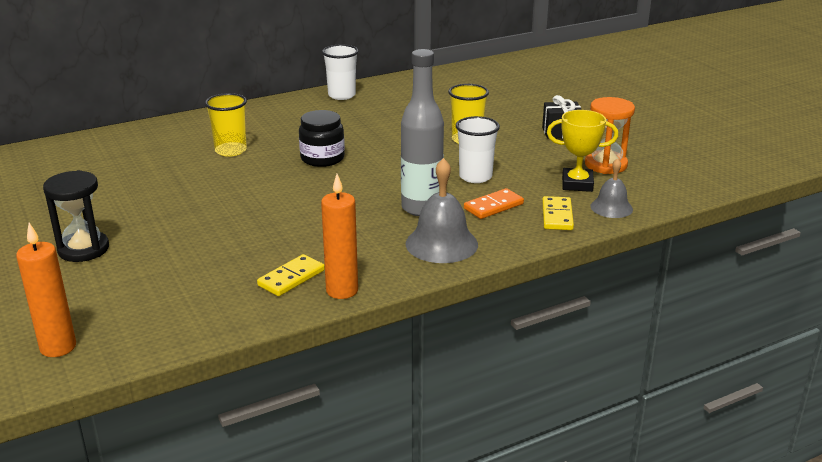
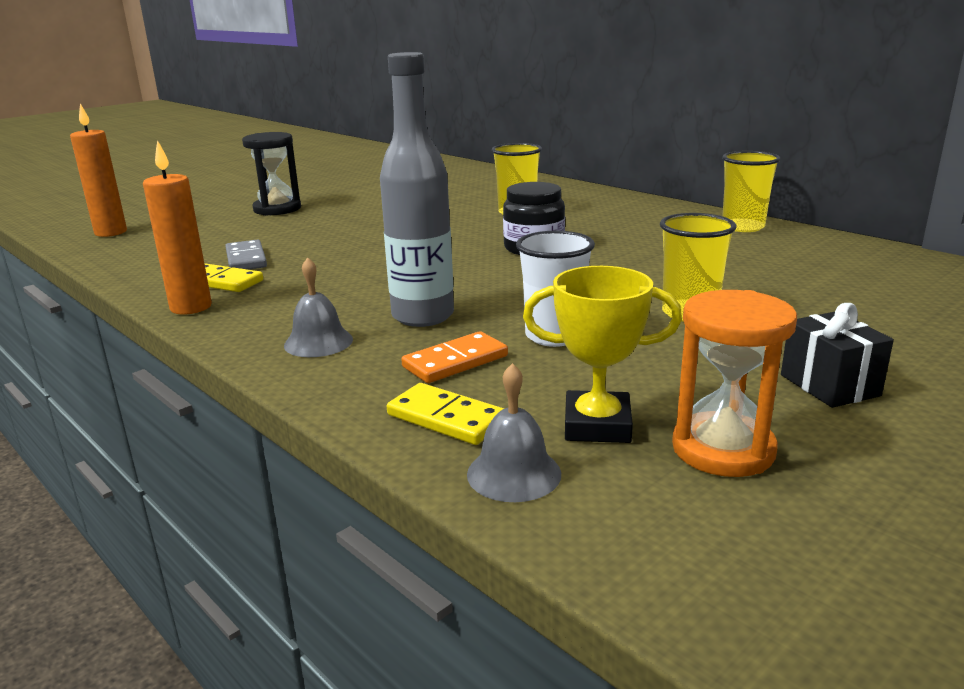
camera: 75 degrees right, 5 degrees down
(239, 267) = (246, 259): none -> grey domino
(342, 95) = (743, 227): white cup -> yellow cup
(441, 244) = (318, 342): grey bell -> grey bell, size x0.62
(493, 206) = (455, 361): orange domino -> orange domino turned 75 degrees counterclockwise
(557, 216) = (446, 418): yellow domino -> yellow domino turned 45 degrees clockwise
(577, 184) = (597, 425): yellow trophy -> yellow trophy turned 75 degrees counterclockwise

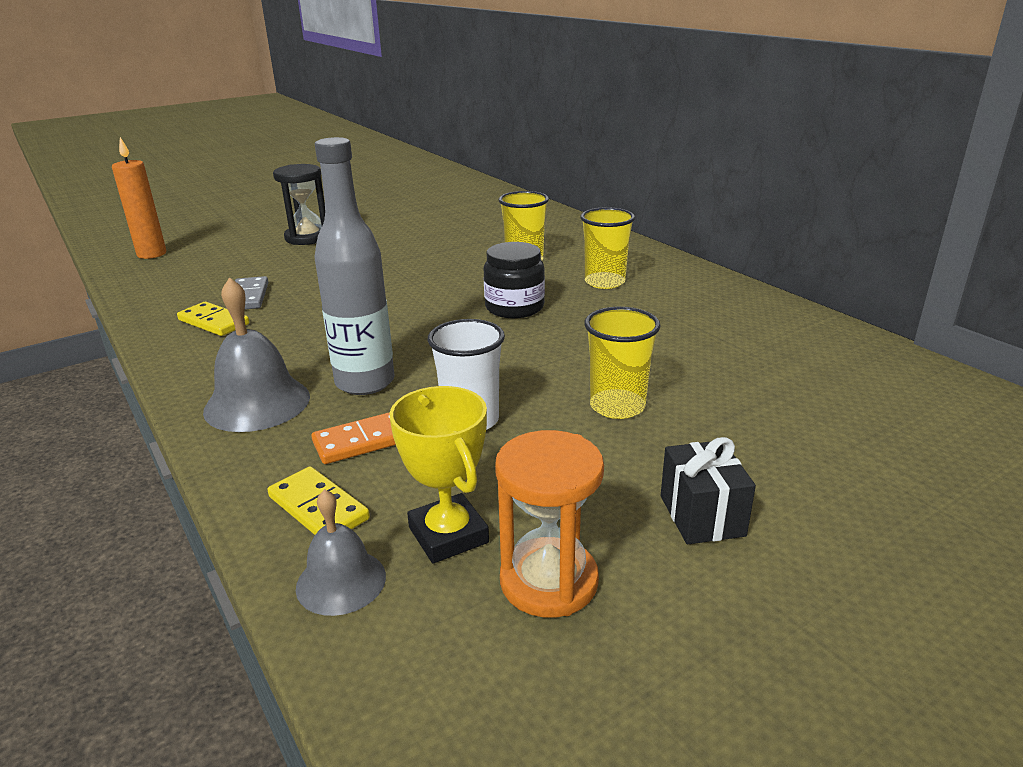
camera: 10 degrees right, 5 degrees up
(191, 307) = (172, 350): orange candle -> none
(318, 342) = (257, 403): grey bell -> grey bell, size x1.62
(597, 425) = (448, 535): yellow trophy -> yellow trophy turned 45 degrees clockwise
(743, 227) = (738, 298): yellow cup -> yellow cup (604, 282)

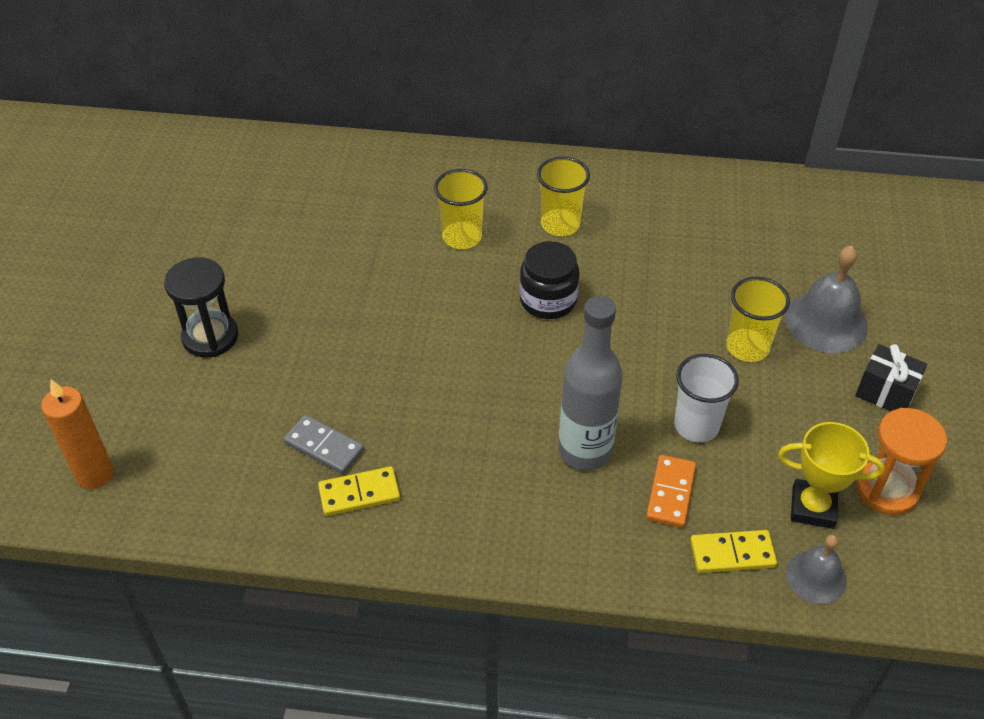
camera: 50 degrees left, 20 degrees up
(257, 403) = (555, 526): grey bell -> grey bell (826, 322)

